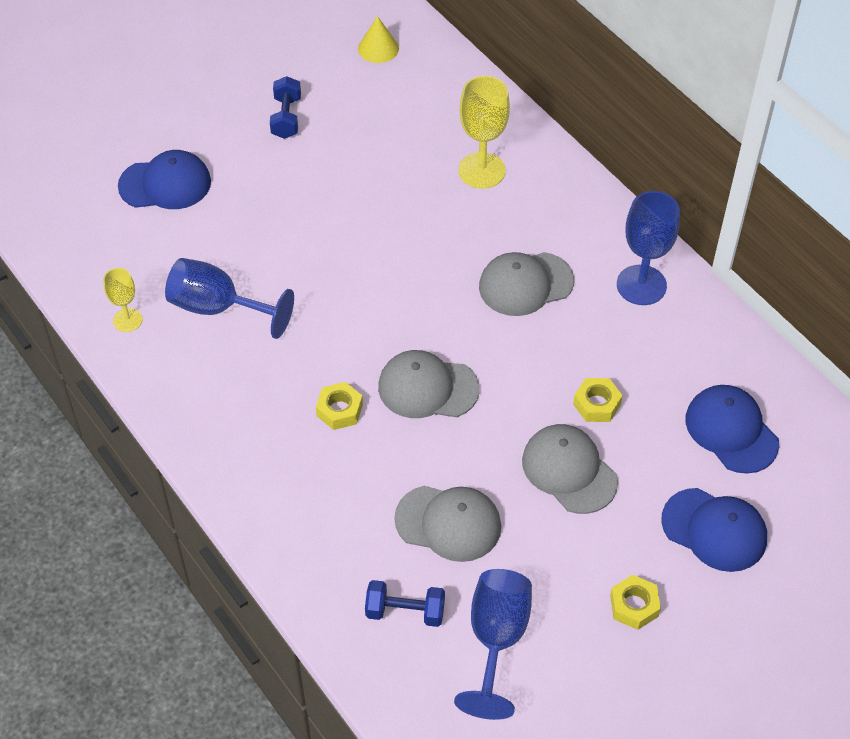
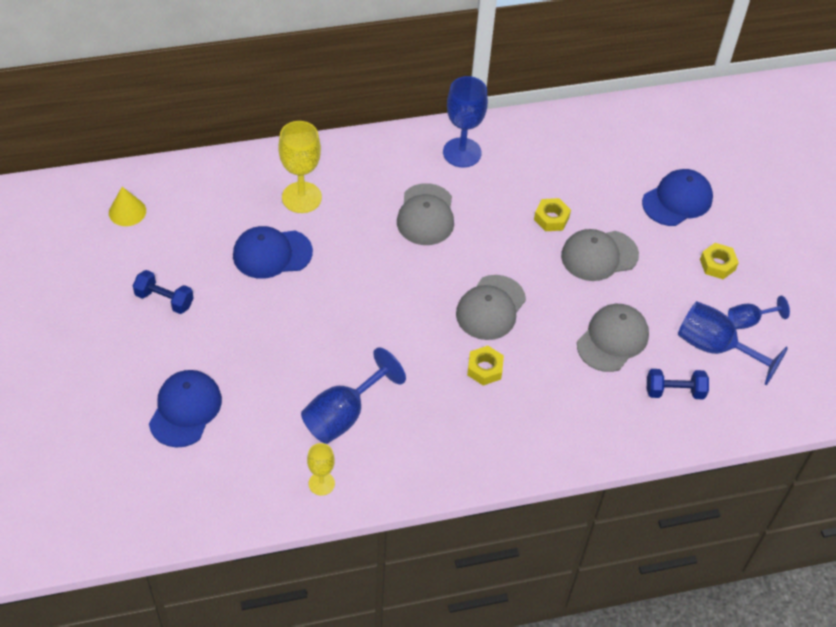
camera: 70 degrees left, 0 degrees up
(405, 612) = (674, 391): blue dumbbell -> blue dumbbell turned 60 degrees clockwise
(561, 667) = (749, 321): none -> blue goblet
(731, 431) = (605, 159): blue cap -> blue cap (272, 254)

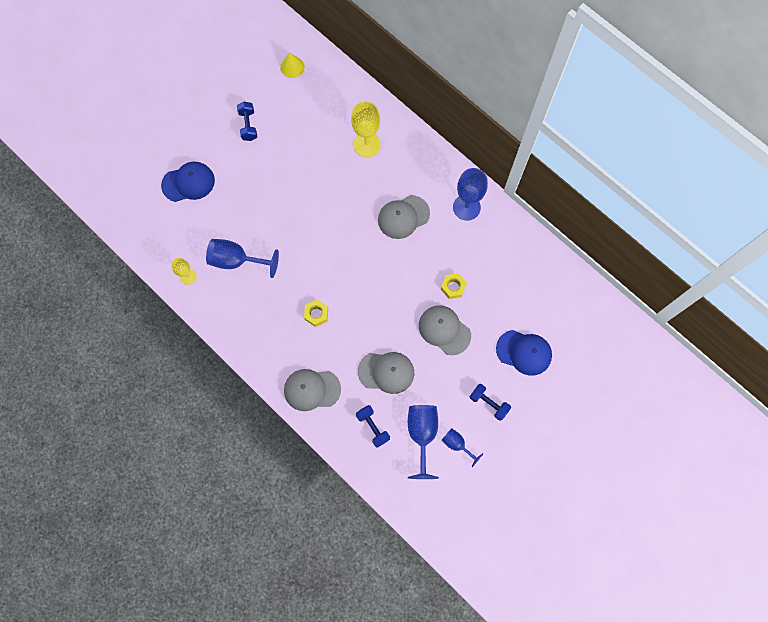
camera: 60 degrees right, 20 degrees up
(272, 254) = (316, 156): blue cap -> none
(490, 308) = (361, 292): grey cap -> grey cap (312, 389)
(717, 264) = (488, 403): yellow nut -> blue dumbbell

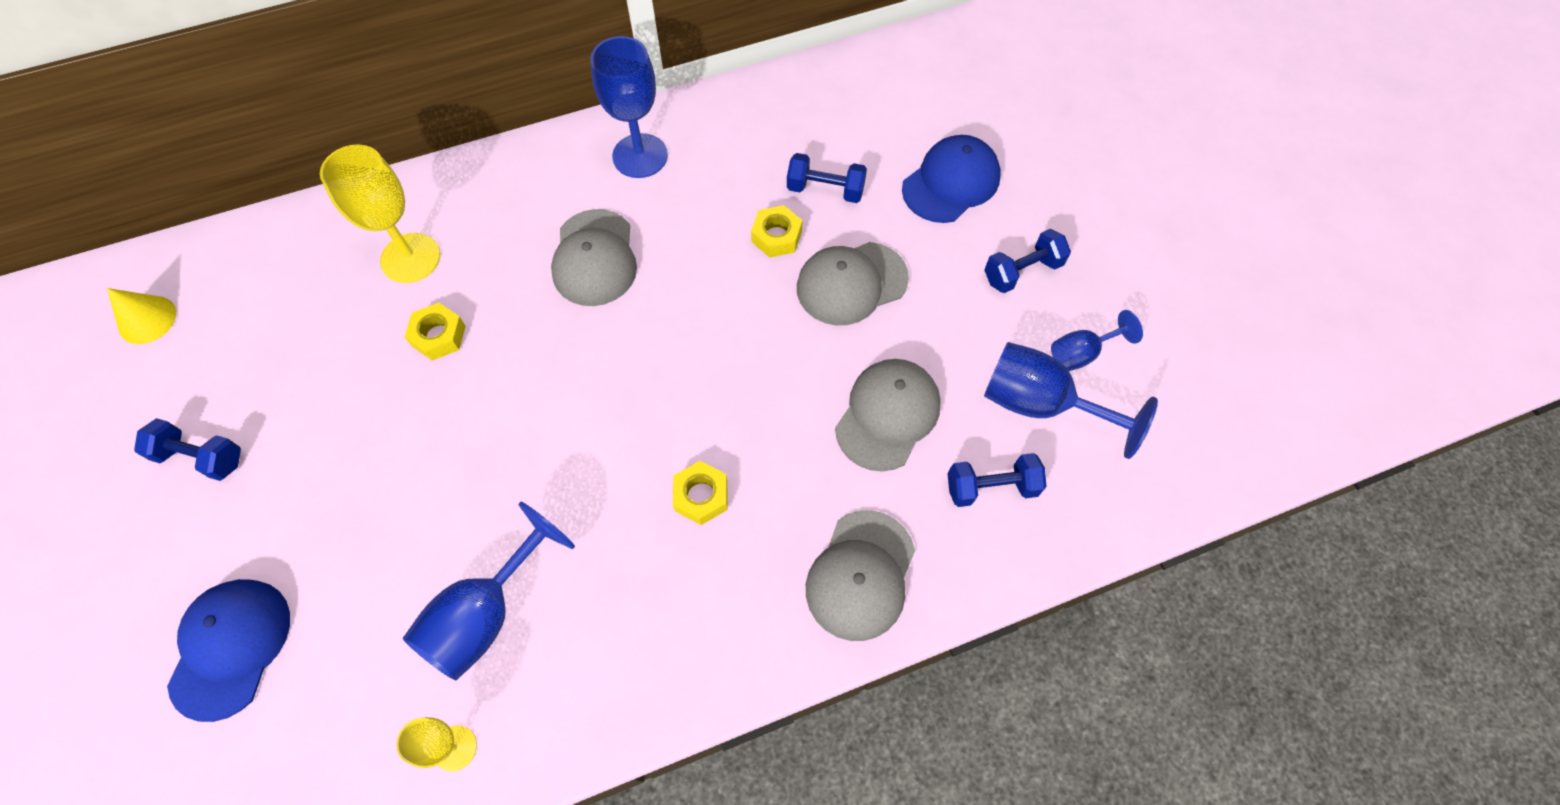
camera: 65 degrees left, 10 degrees down
(337, 177) = (438, 336): none -> yellow nut
(490, 297) = (825, 190): none -> blue dumbbell

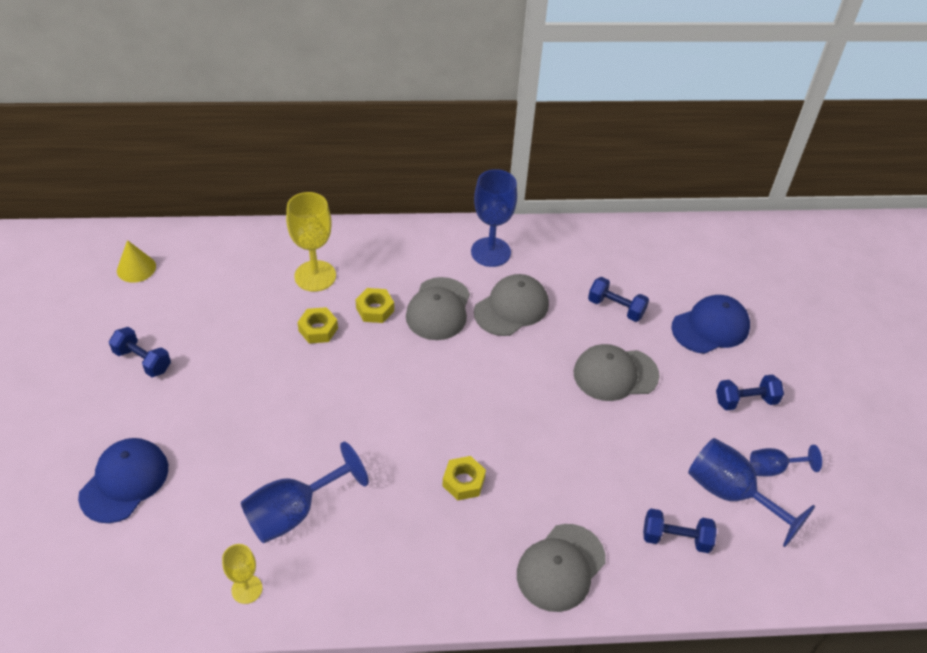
camera: 15 degrees right, 15 degrees down
(776, 236) = (571, 329): yellow nut -> yellow nut (375, 309)
(887, 415) = (614, 468): grey cap -> grey cap (511, 308)

